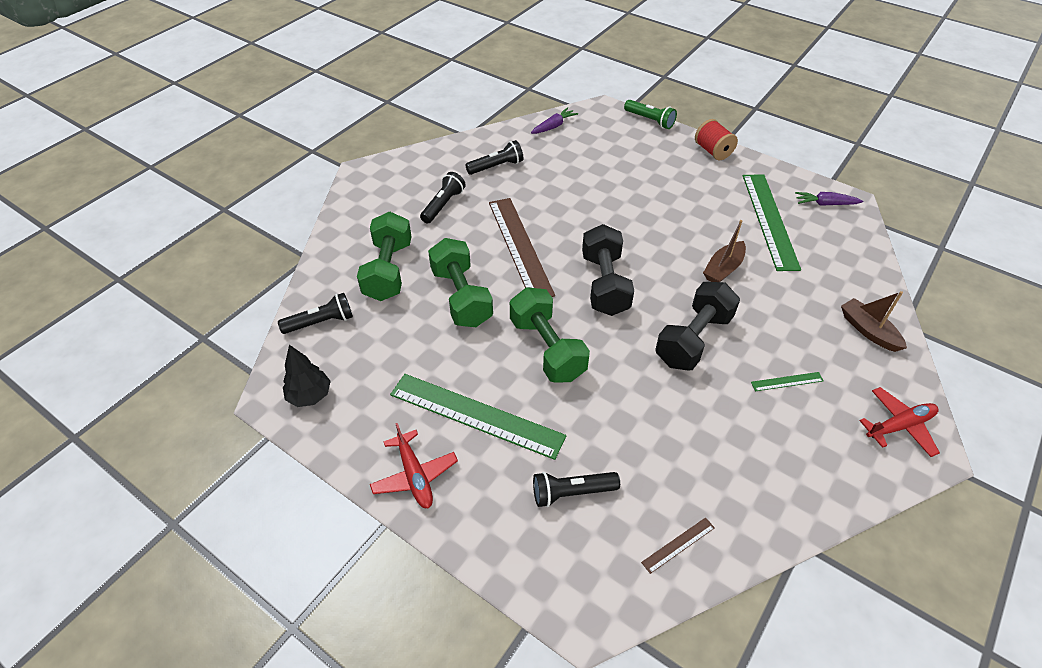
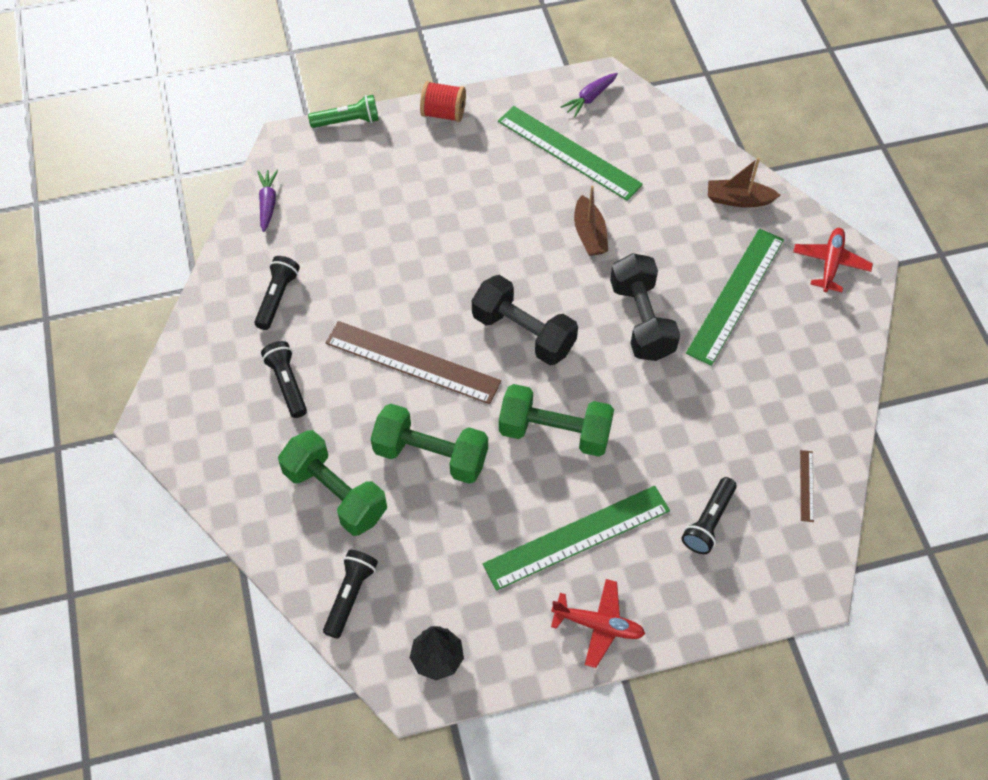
camera: 50 degrees left, 10 degrees up
(787, 381) = (735, 295): green ruler -> green ruler, size x2.43

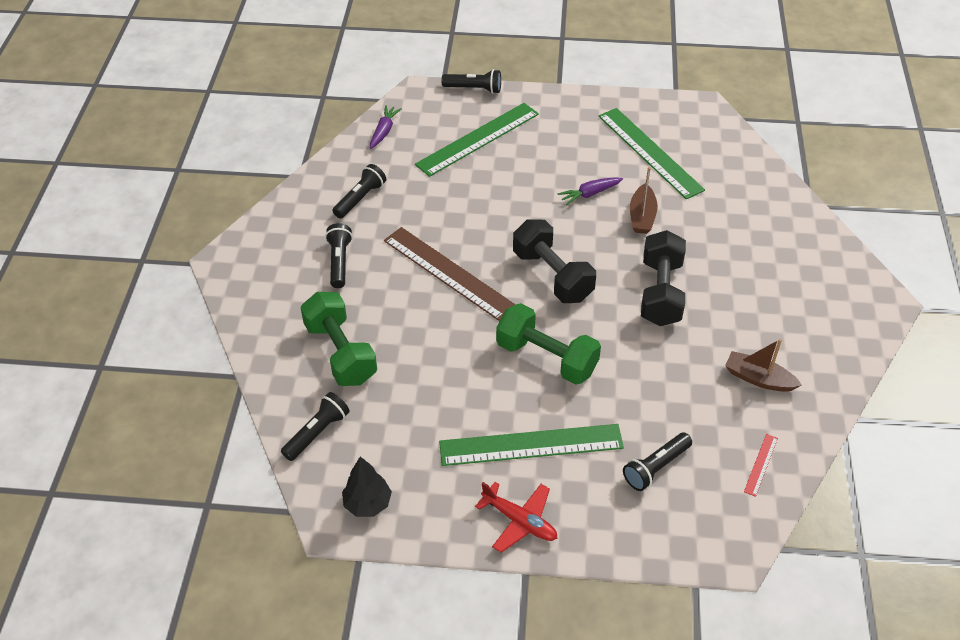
camera: 20 degrees right, 10 degrees down
(348, 121) = (474, 89): green flashlight -> black flashlight
(431, 455) = (432, 346): green dumbbell -> none
(443, 113) = (555, 100): red spool -> none
(590, 98) = (685, 117): purple carrot -> purple carrot (589, 194)
(735, 295) = (755, 295): green ruler -> green ruler (478, 139)
(738, 200) = (787, 222): brown boat -> brown boat (758, 378)
(806, 485) = (760, 464): brown ruler -> red ruler
(830, 263) = (855, 292): red plane -> none

